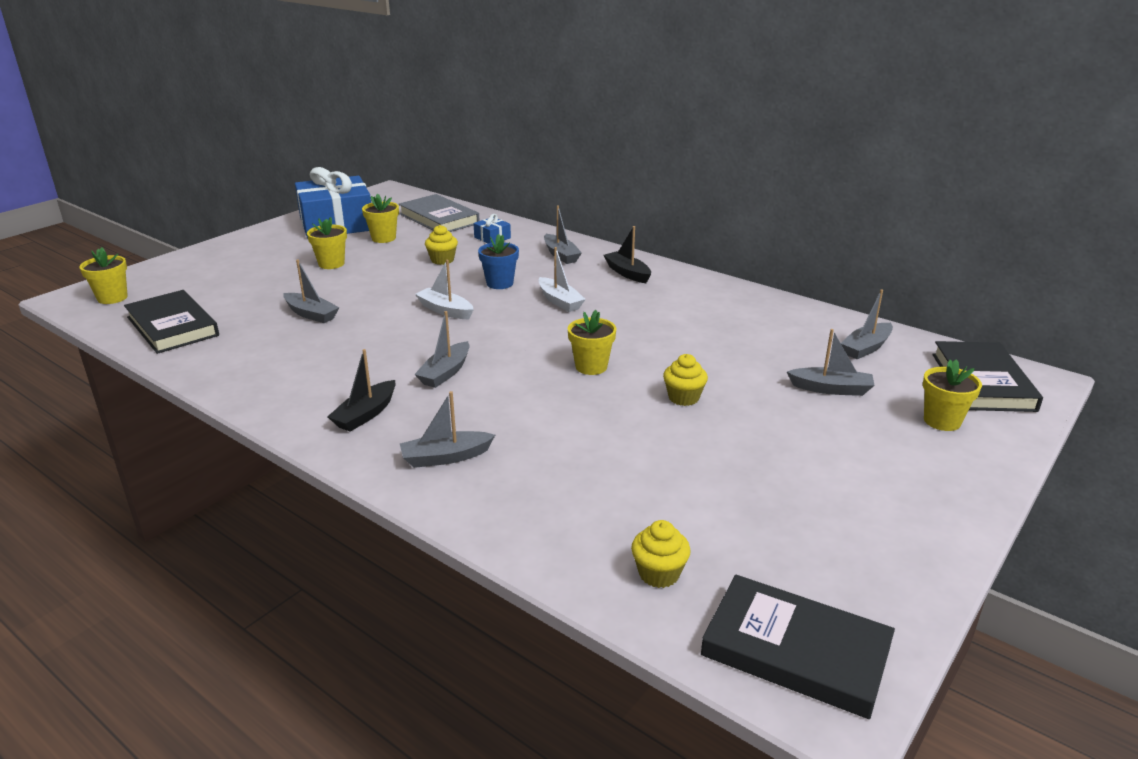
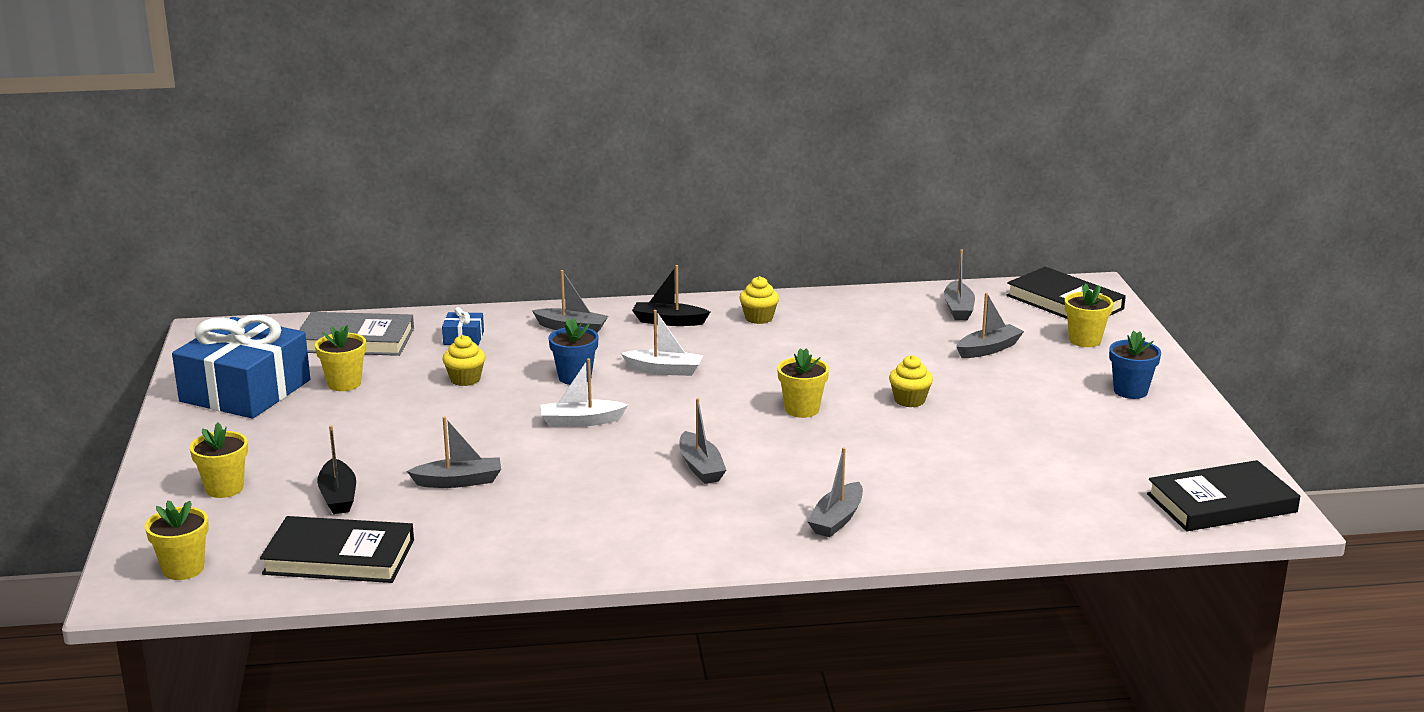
camera: 45 degrees left, 5 degrees down
(331, 264) = (353, 431): yellow flower pot -> yellow flower pot (224, 488)
(365, 414) = (710, 526): black boat -> black boat (338, 496)
(659, 574) = (1096, 508): yellow cupcake -> yellow cupcake (759, 318)
(904, 486) = (1130, 391): none -> blue flower pot

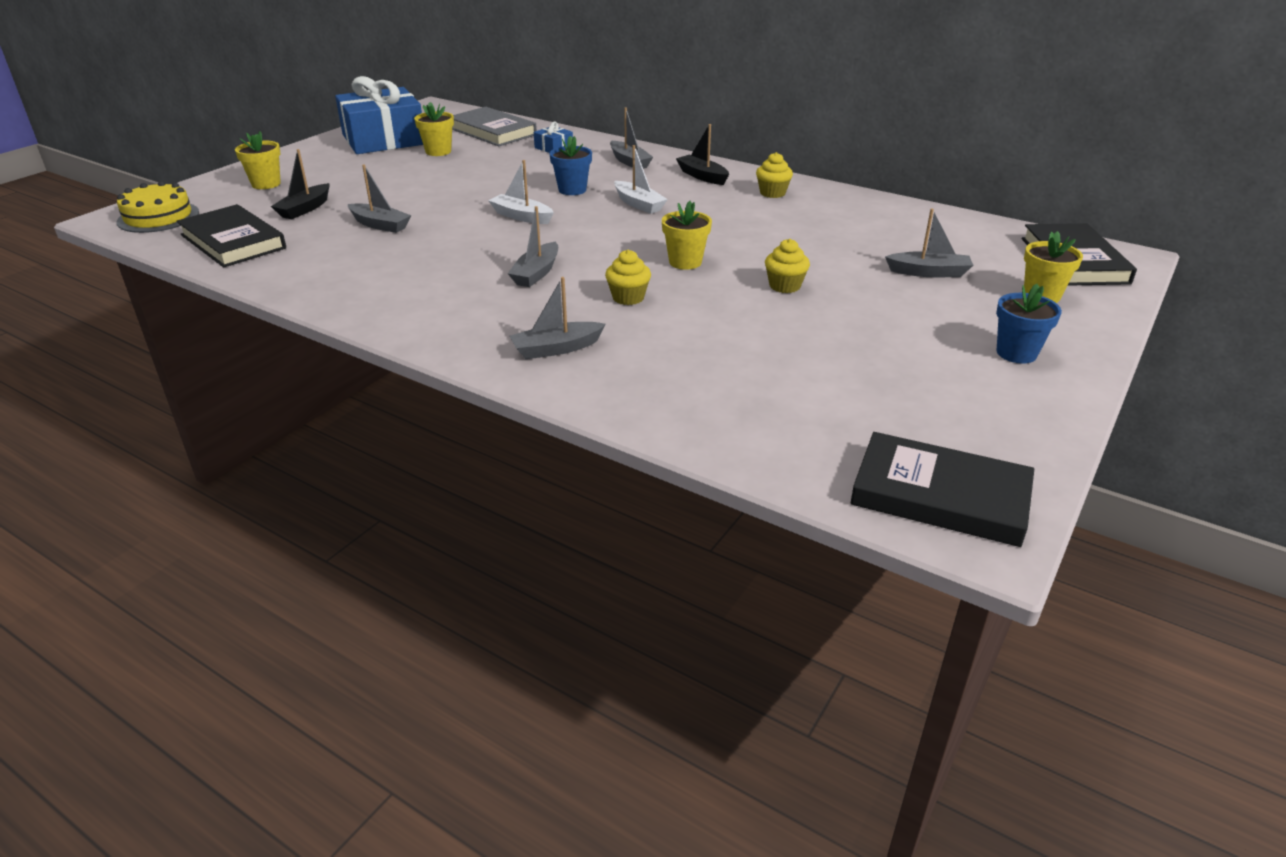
camera: 40 degrees right, 10 degrees up
(183, 569) = (158, 217): yellow flower pot -> yellow cake
(465, 379) = (506, 170): yellow cupcake -> yellow cupcake (628, 297)
(958, 309) = (956, 235): grey boat -> none

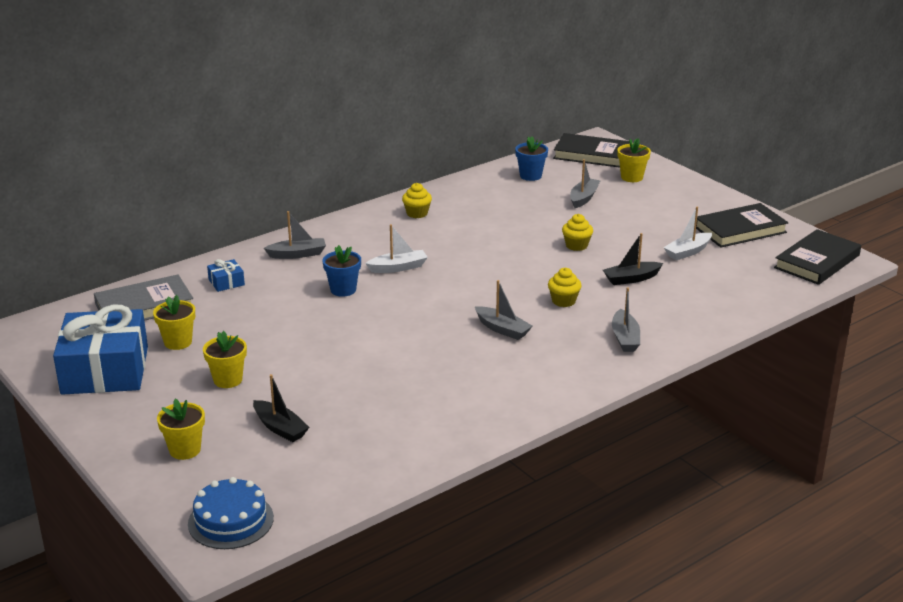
camera: 70 degrees left, 5 degrees down
(158, 217) = (231, 520): yellow cake -> blue cake
(233, 241) = (336, 472): black book -> black book (740, 230)
(380, 225) = (354, 389): grey boat -> none
(521, 216) = (386, 320): white boat -> white boat (687, 252)
(685, 262) = (519, 270): yellow flower pot -> yellow flower pot (228, 380)
(702, 176) = (359, 231): black boat -> black boat (631, 279)
(1016, 353) = (693, 204): blue flower pot -> blue flower pot (530, 176)

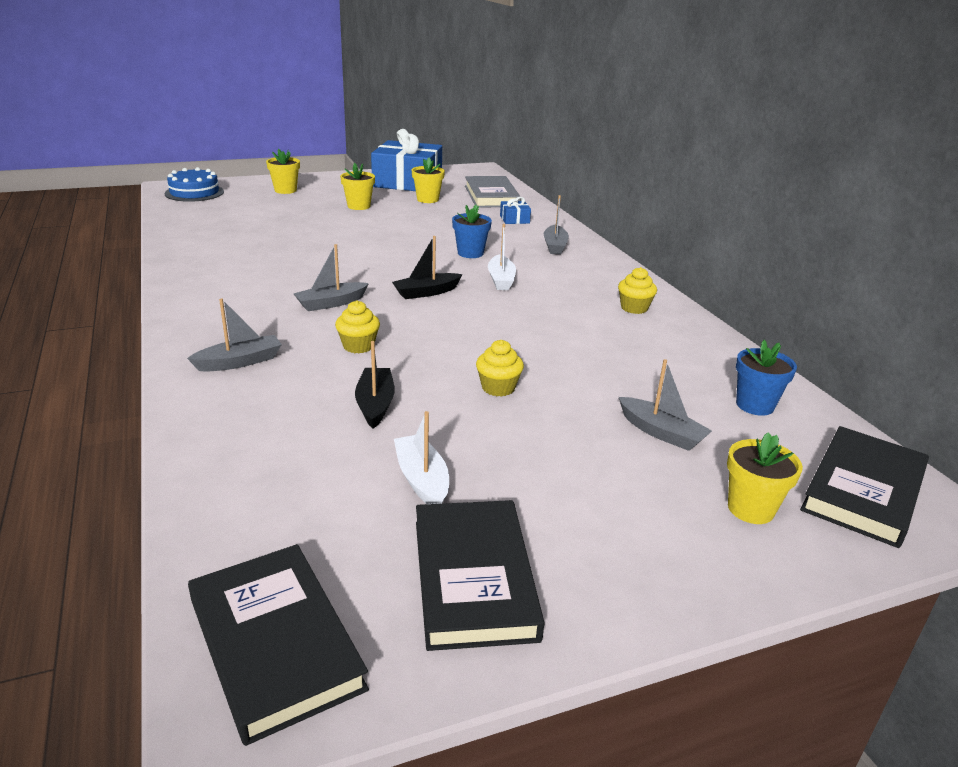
camera: 105 degrees right, 0 degrees up
(280, 428) = (277, 212): black boat -> black boat (426, 292)
(625, 338) = (240, 362): grey boat -> grey boat turned 135 degrees clockwise

